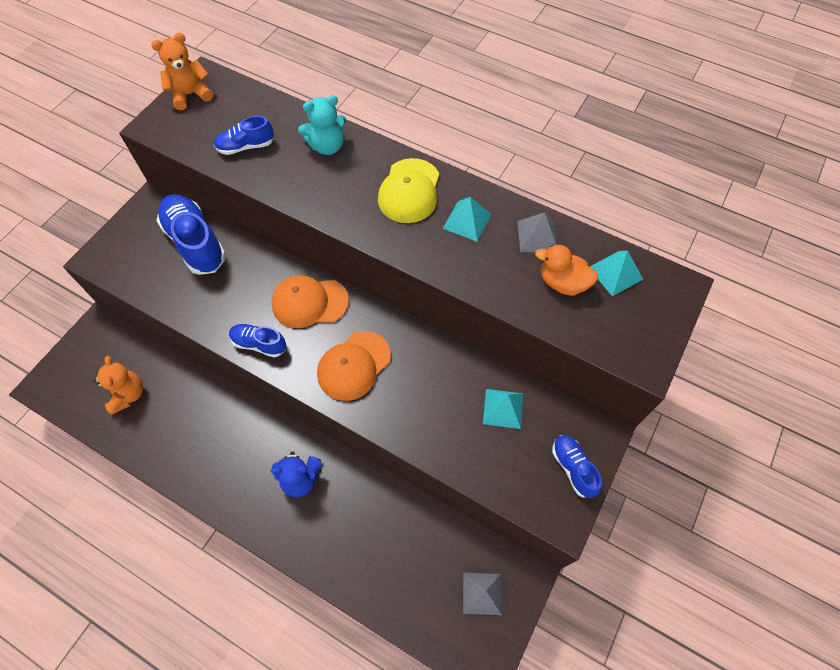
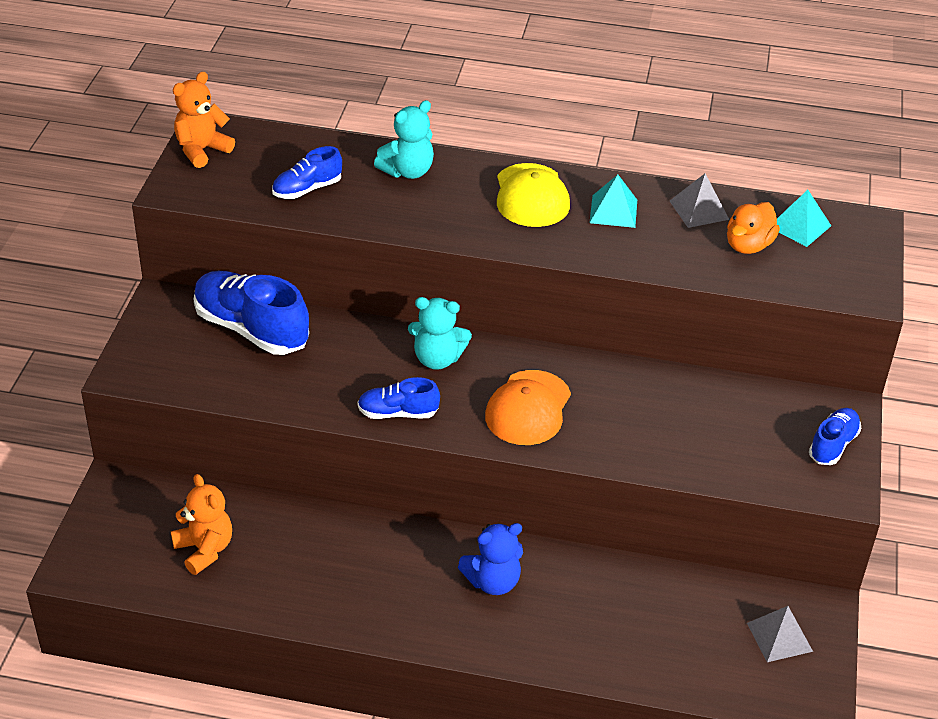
camera: 20 degrees left, 20 degrees down
(309, 302) = (437, 359): orange cap -> turquoise teddy bear
(503, 408) = (726, 409): turquoise pyramid -> none
(562, 283) = (748, 245): orange duck -> orange duck turned 60 degrees counterclockwise
(573, 468) = (833, 445): blue shoe -> blue shoe turned 75 degrees clockwise

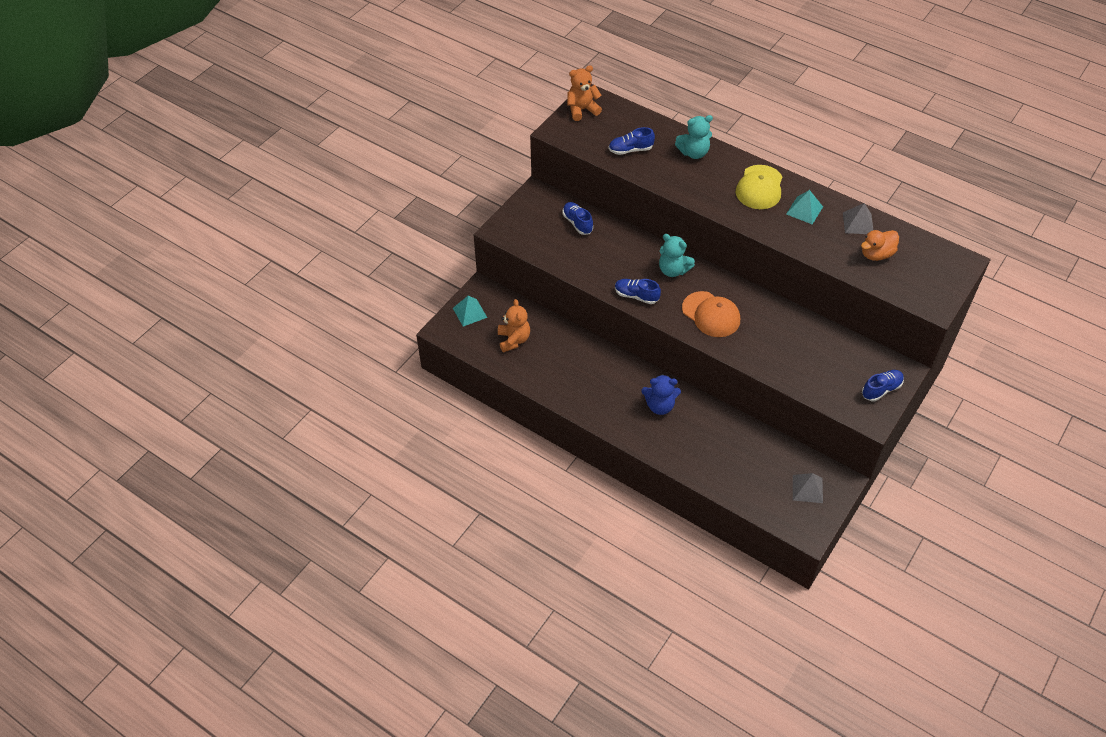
camera: 25 degrees right, 10 degrees up
(251, 329) = (577, 223): blue shoe -> blue shoe, size x0.55
(528, 408) = (711, 314): orange cap -> orange cap turned 90 degrees counterclockwise
(799, 226) = (916, 250): turquoise pyramid -> turquoise pyramid (470, 312)

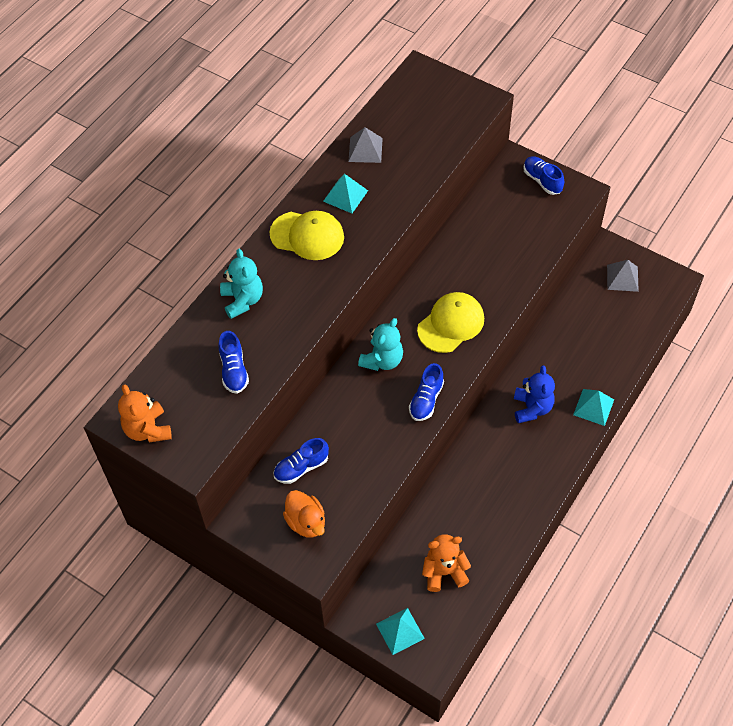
camera: 90 degrees left, 5 degrees up
(662, 450) = (593, 407): none -> turquoise pyramid
(711, 314) = (451, 324): orange cap -> yellow cap
(876, 254) = (413, 138): orange duck -> orange duck (306, 522)

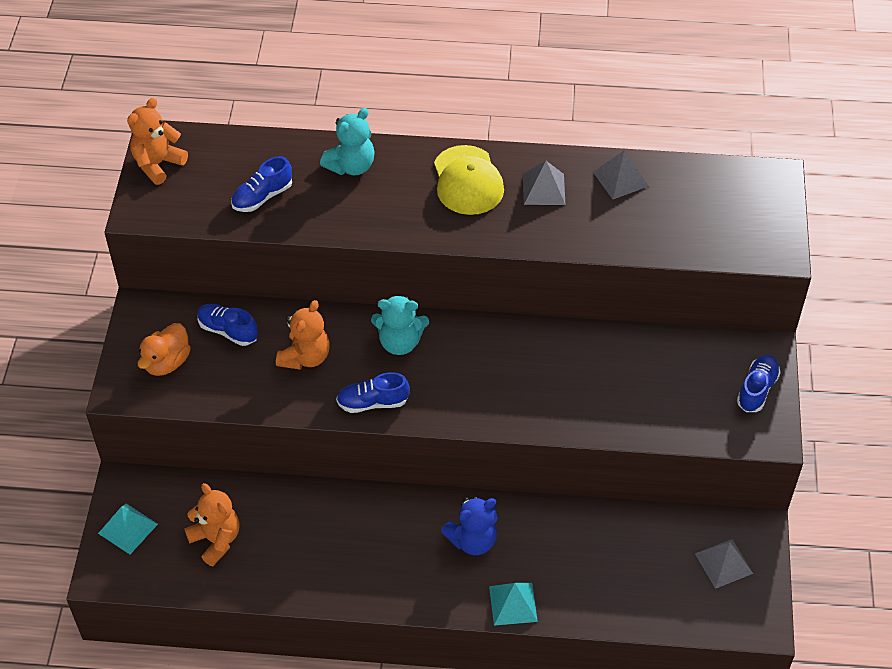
camera: 60 degrees right, 5 degrees down
(345, 196) = (543, 189): turquoise pyramid -> grey pyramid
(359, 425) = (305, 357): none -> orange teddy bear
(451, 324) = (487, 384): yellow cap -> none

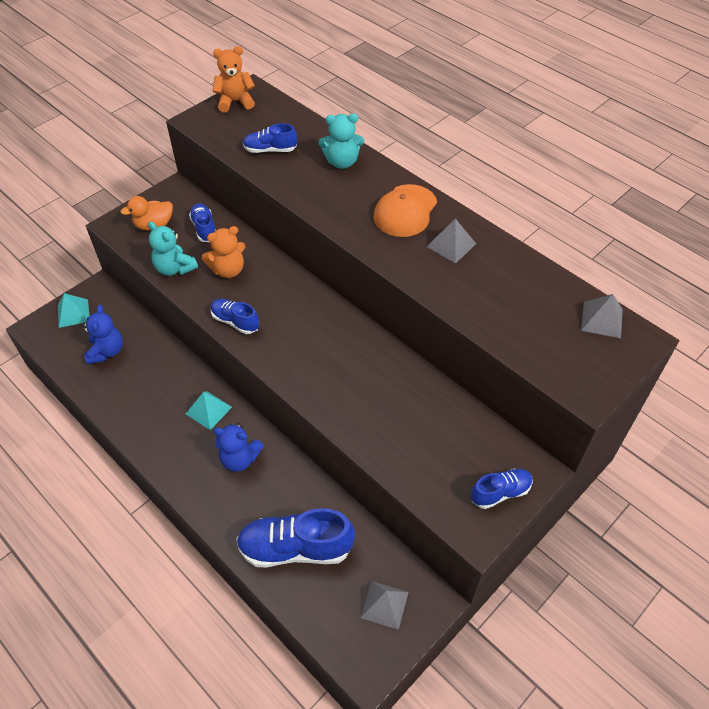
camera: 40 degrees right, 0 degrees up
(216, 540) = (106, 351): orange teddy bear -> blue teddy bear
(400, 342) = (291, 297): turquoise teddy bear -> turquoise teddy bear (175, 268)
(467, 181) = (405, 211): yellow cap -> orange cap
(513, 603) = (220, 518): turquoise pyramid -> turquoise pyramid (208, 410)
(605, 576) = (295, 548): none -> blue shoe
(620, 179) = (514, 270): grey pyramid -> grey pyramid (602, 319)

